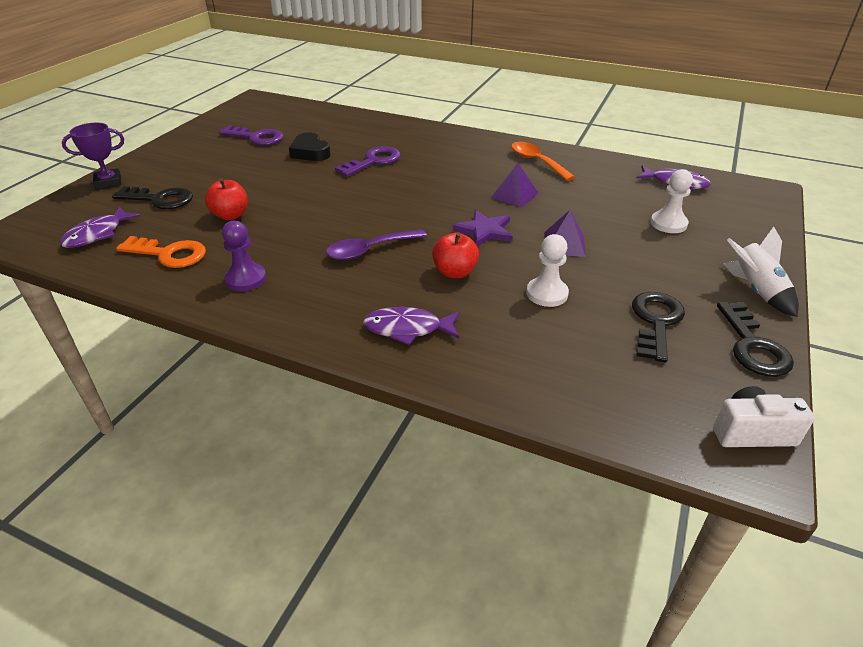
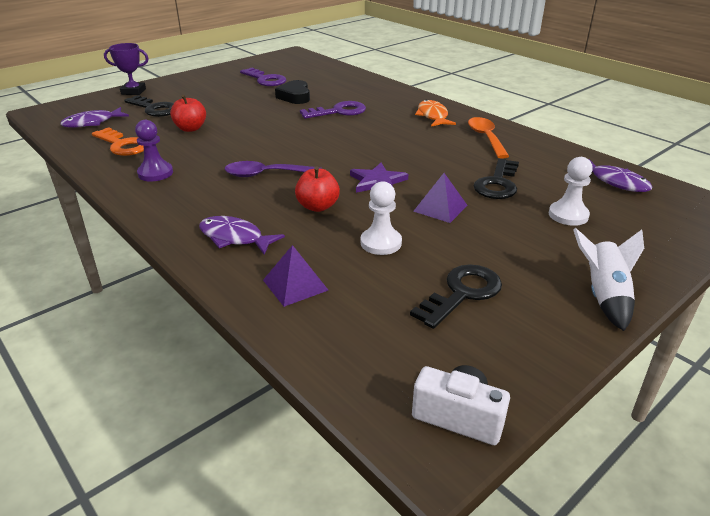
camera: 25 degrees right, 5 degrees down
(469, 148) = (433, 116): none -> orange fish
(514, 195) = (435, 160): purple pyramid -> purple pyramid (295, 285)
(753, 346) = (545, 343): black key -> black key (497, 183)

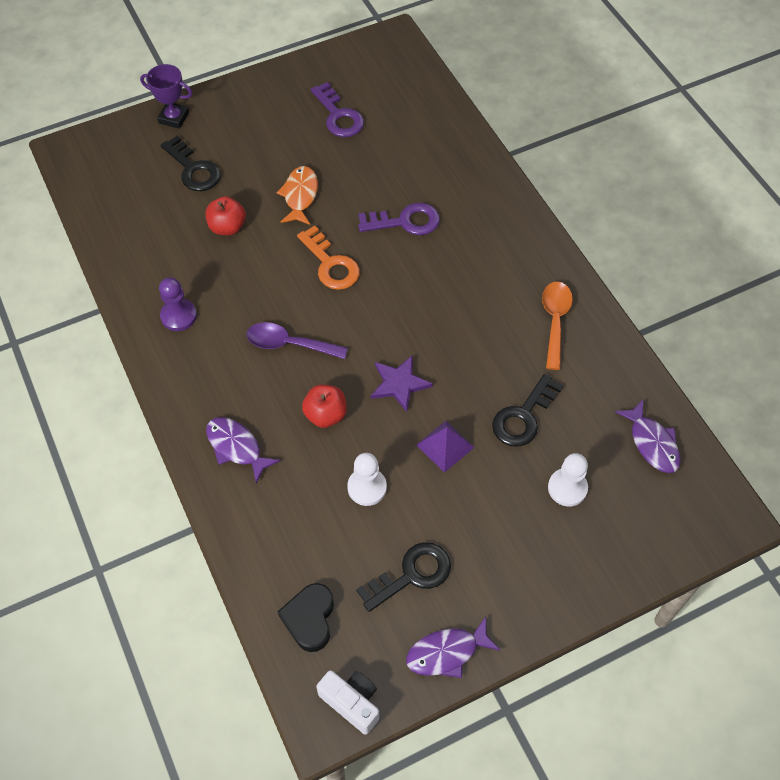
camera: 15 degrees right, 25 degrees up
(92, 123) = (122, 190): purple fish -> purple fish (447, 652)
(123, 145) = (151, 249): orange key -> orange key (331, 264)
(295, 96) = (364, 171): black heart -> black heart (309, 619)
(295, 285) = (274, 528): purple pyramid -> none
(433, 116) = (514, 256): orange fish -> orange fish (300, 195)
(604, 296) = (532, 609): white rocket -> none

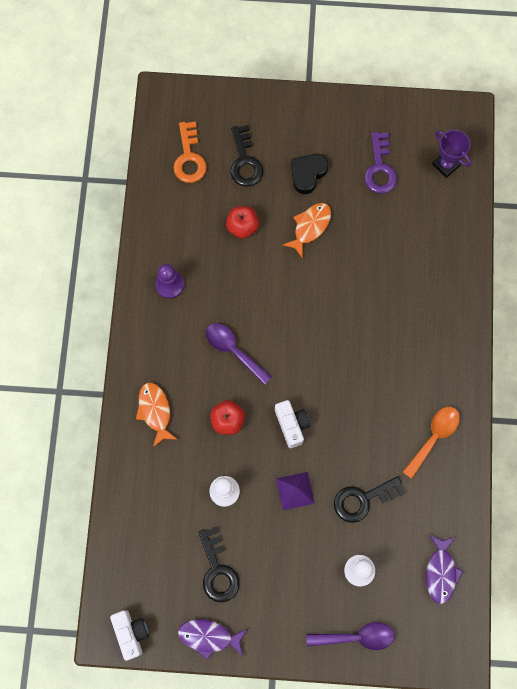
camera: 30 degrees right, 15 degrees up
(174, 118) = (254, 105): purple trophy -> purple trophy (446, 165)
(236, 447) = (155, 411): purple fish -> orange fish
(309, 619) = (136, 562): black heart -> black heart (308, 174)
(331, 264) = (299, 300): orange key -> orange key (189, 158)
(399, 384) = (291, 425): purple star -> white camera
(405, 221) = (375, 292): purple key -> none
(411, 574) = (218, 570): black key -> black key turned 75 degrees clockwise
(611, 557) = (356, 637): none -> purple spoon

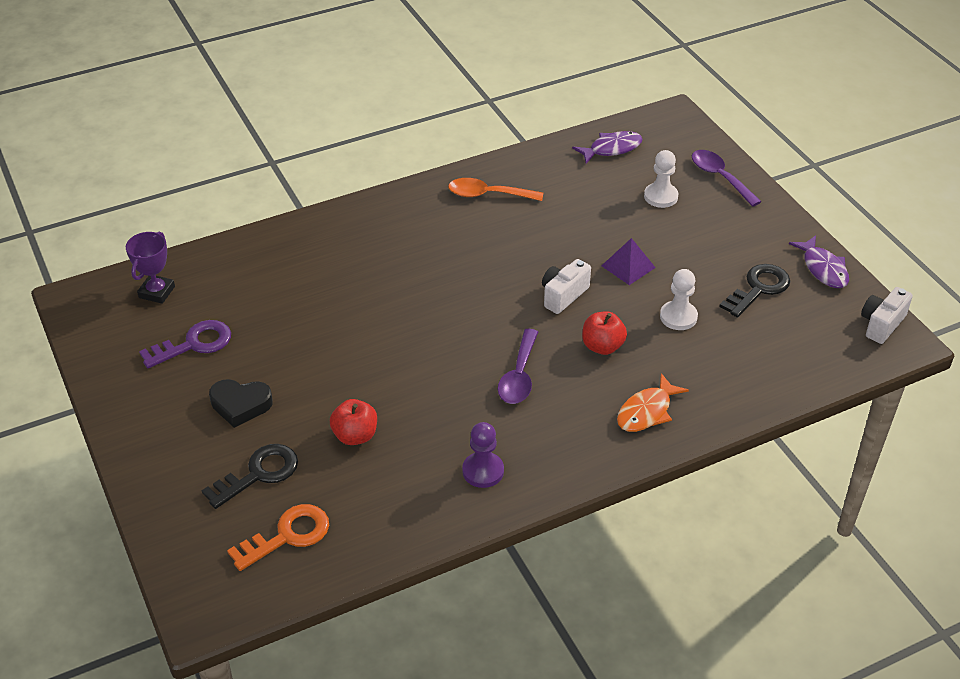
camera: 120 degrees left, 30 degrees down
(310, 227) = (314, 374): orange fish -> none
(363, 500) = (592, 218): black key -> none

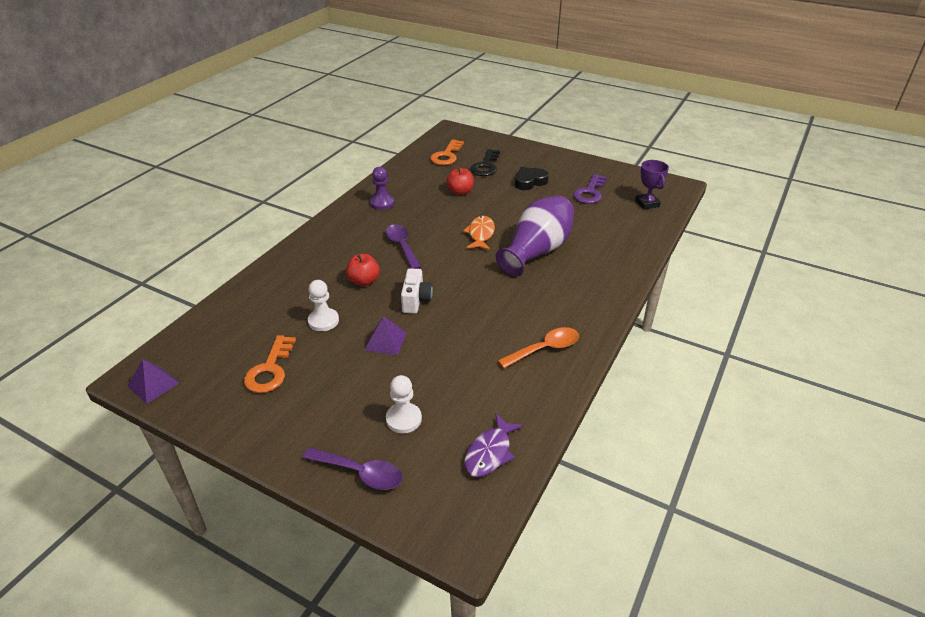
camera: 145 degrees right, 5 degrees down
(371, 292) = (537, 251): none -> purple vase
(647, 411) = (310, 259): orange fish -> orange fish (480, 234)
(758, 288) = (270, 370): black key -> orange key
(823, 269) = (217, 414): purple fish -> none
(881, 324) = (153, 384): white camera -> purple pyramid

